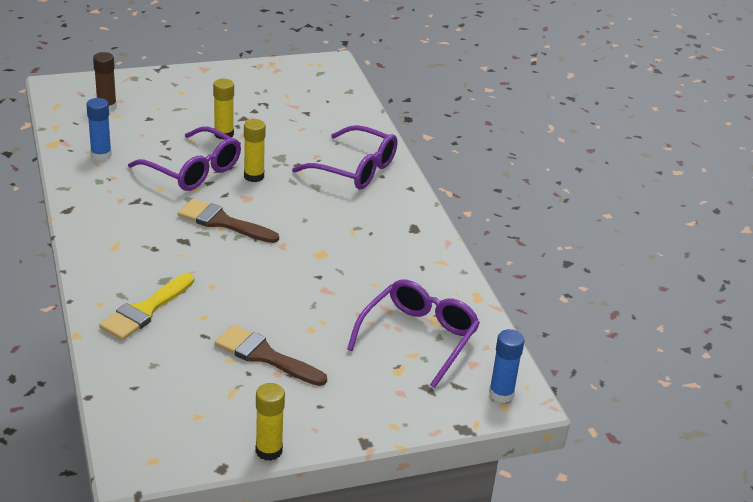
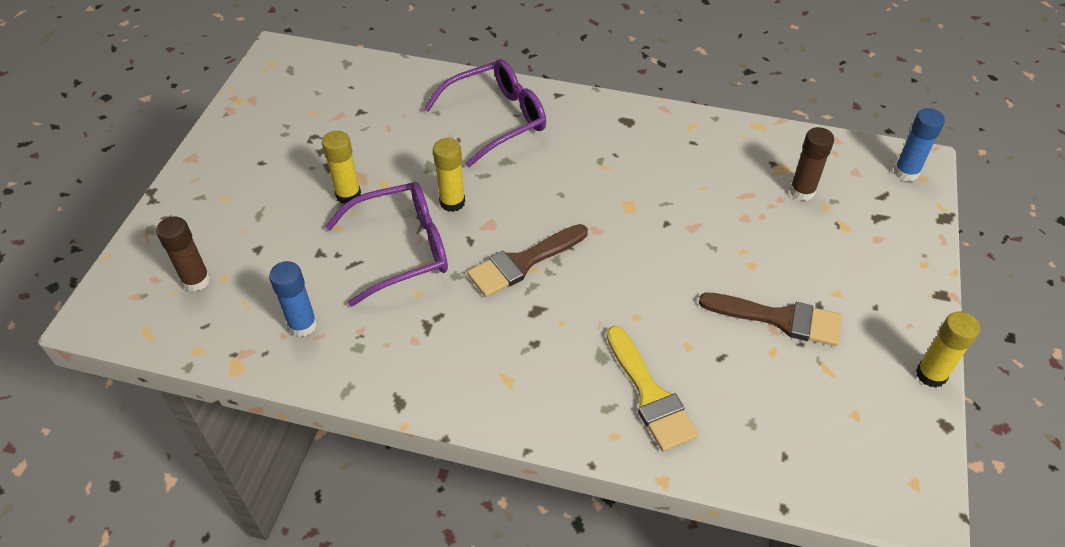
camera: 55 degrees left, 15 degrees up
(265, 356) = (779, 319): brown brush -> brown brush turned 135 degrees counterclockwise
(418, 338) = (802, 191): purple glasses -> brown glue stick

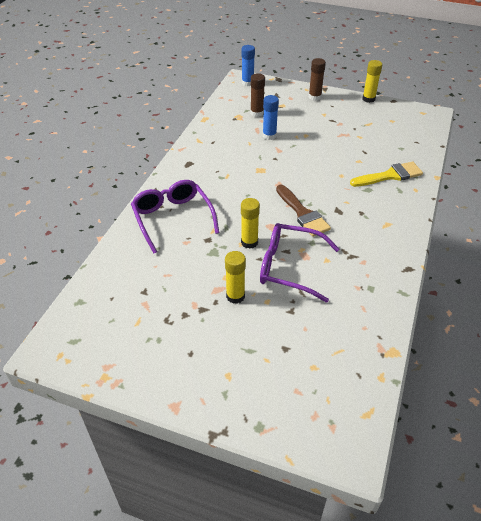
camera: 85 degrees left, 5 degrees down
(196, 280) = (316, 385): brown glue stick -> brown glue stick (314, 97)
(302, 325) = (355, 317): blue glue stick -> blue glue stick (269, 136)
(402, 249) = (289, 267): purple glasses -> purple glasses turned 60 degrees counterclockwise
(779, 319) = (340, 132): brown brush -> none

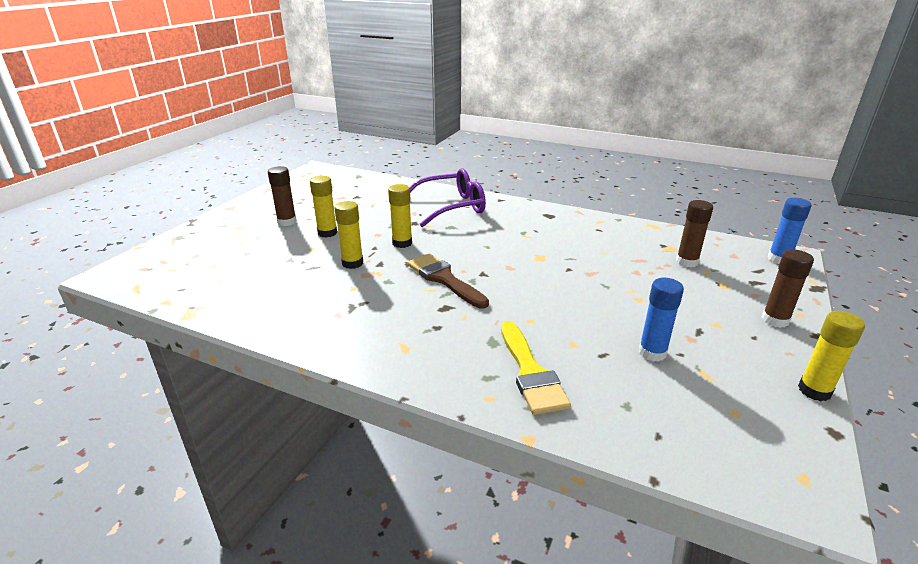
camera: 95 degrees right, 15 degrees down
(213, 336) = (287, 222): none -> brown glue stick
(269, 136) = (626, 268): blue glue stick -> blue glue stick (652, 353)
(289, 267) = (352, 263): purple glasses -> yellow glue stick
(302, 213) = (444, 279): brown brush -> brown brush turned 75 degrees clockwise

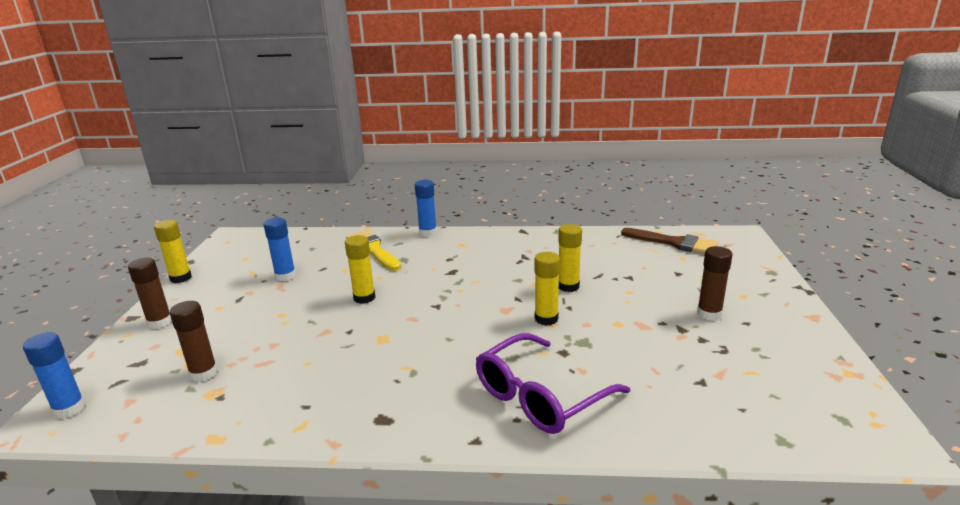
camera: 160 degrees right, 5 degrees down
(327, 233) = (641, 311): yellow glue stick -> yellow glue stick (364, 298)
(435, 389) = (428, 232): none -> blue glue stick
(444, 279) = (469, 292): brown brush -> brown brush (674, 243)

